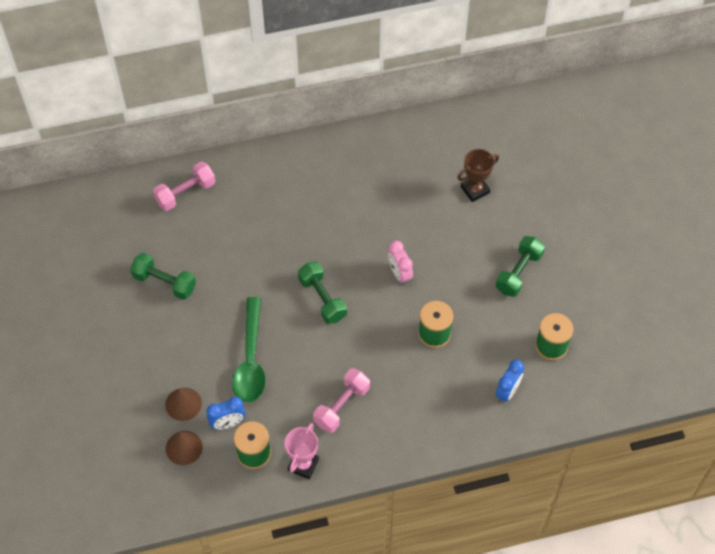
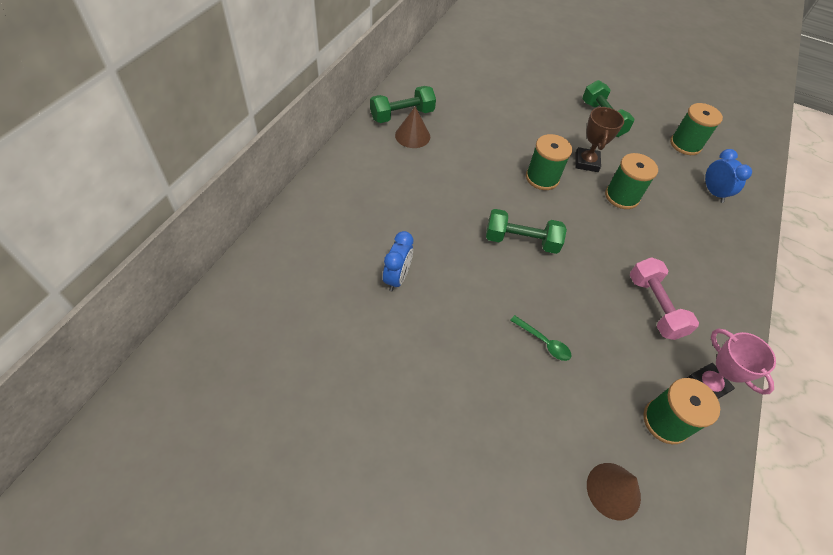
camera: 55 degrees left, 5 degrees down
(164, 282) = (378, 351): green dumbbell -> green dumbbell (402, 115)
(183, 404) = (552, 447): brown cone -> brown cone (412, 136)
(185, 193) = (293, 257): pink dumbbell -> none
(228, 423) = (609, 419): blue clock -> blue clock (397, 278)
(250, 360) = (544, 342): green spoon -> green spoon, size x0.45
(399, 274) = (542, 178): pink clock -> green spool
(475, 190) = (504, 92): brown trophy -> brown trophy (586, 162)

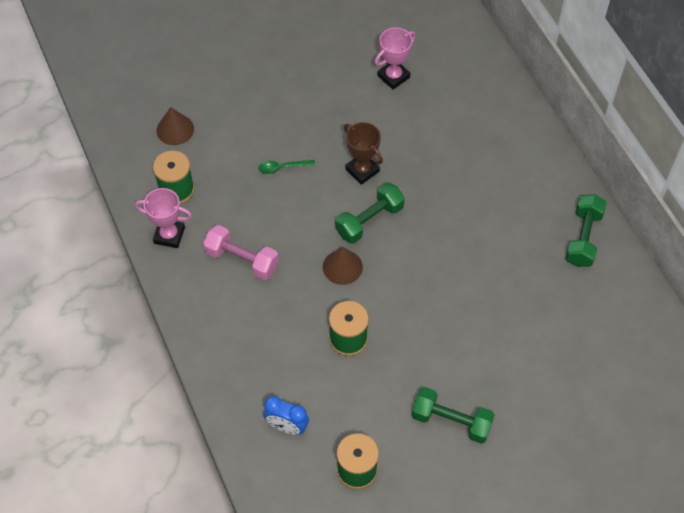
camera: 135 degrees right, 5 degrees up
(350, 319) = (393, 77): none -> pink trophy
(397, 278) = (403, 120): blue clock -> none
(412, 136) = (547, 227): brown cone -> brown cone (342, 267)
(542, 178) = (419, 292): green spool -> none
(586, 162) = (407, 347): brown trophy -> brown trophy (362, 170)

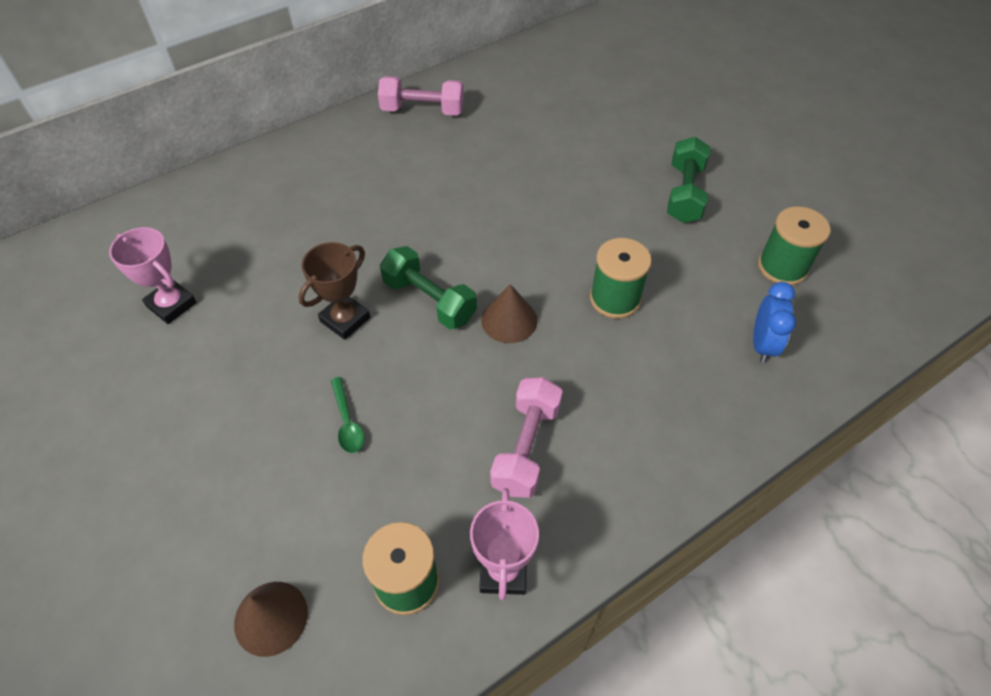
camera: 100 degrees left, 5 degrees down
(583, 238) = (422, 110): green dumbbell -> pink dumbbell

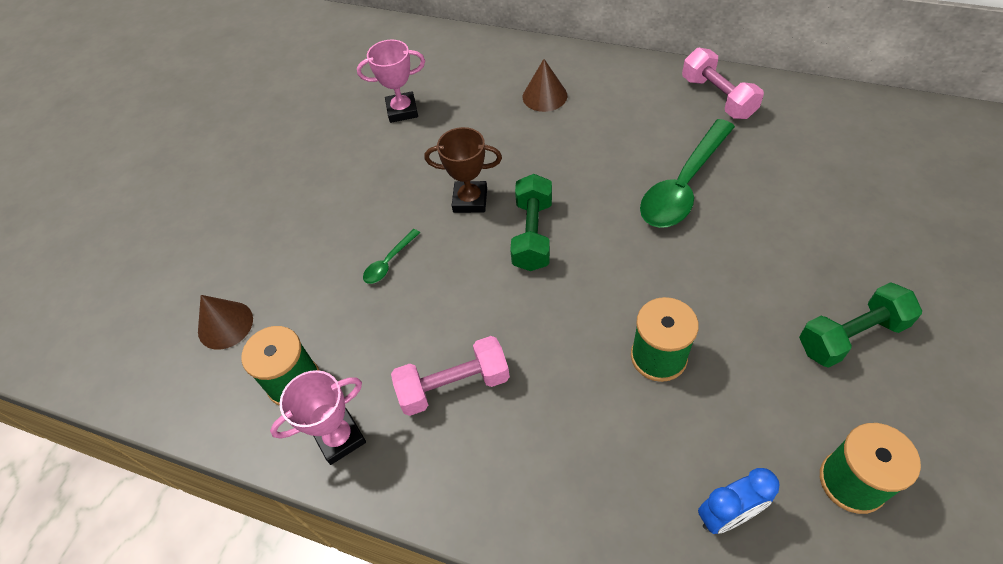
camera: 60 degrees right, 0 degrees up
(172, 305) = (402, 110): pink trophy -> pink trophy turned 75 degrees clockwise
(482, 184) = (683, 185): none -> green spoon
(509, 320) = (562, 296): brown cone -> brown cone (544, 96)

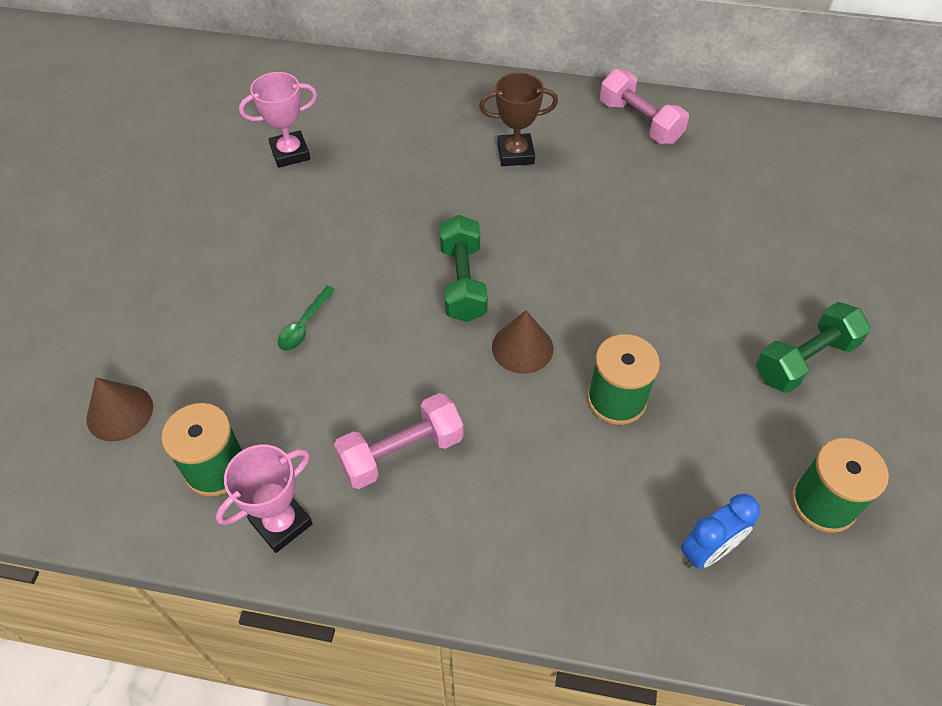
camera: 15 degrees left, 0 degrees up
(470, 200) = (386, 250): brown trophy -> brown trophy (515, 154)
(544, 96) = (452, 129): brown cone -> brown cone (522, 347)
(683, 185) = (617, 218): green spoon -> none

